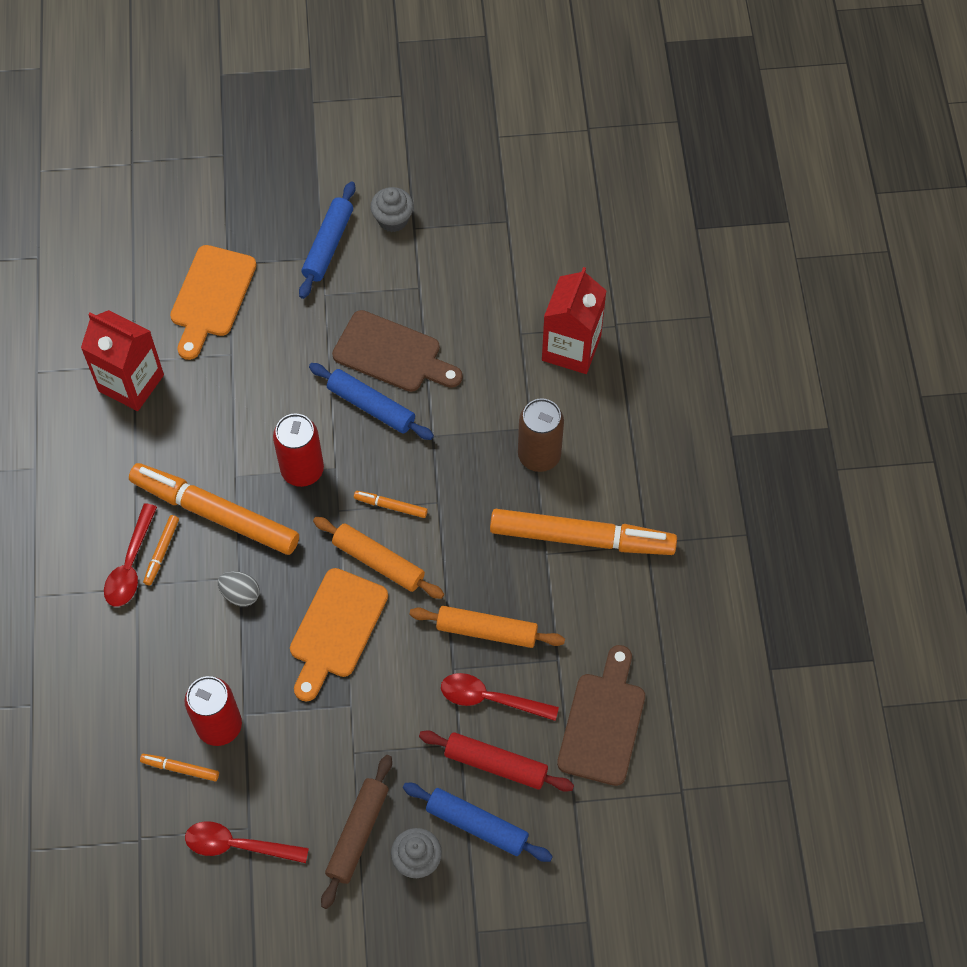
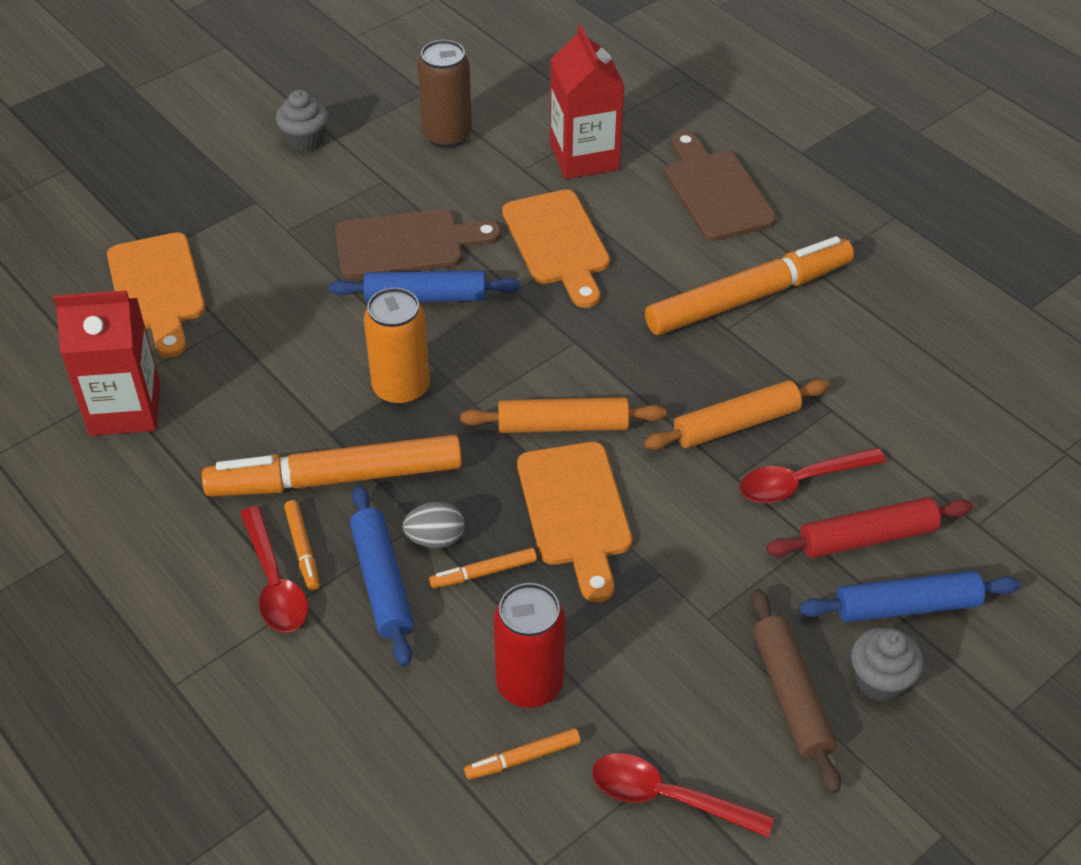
camera: 35 degrees left, 15 degrees down
(238, 845) = (667, 797): red spoon -> red spoon turned 45 degrees clockwise
(302, 470) = (401, 388): red can -> orange can
(328, 245) = (254, 189): blue rolling pin -> blue rolling pin (382, 582)
(391, 506) = (529, 370): orange marker -> orange marker (483, 573)
(492, 413) = (558, 243): none -> orange cutting board
(539, 455) = (639, 253): brown can -> brown can (447, 136)
(603, 722) = (931, 438): brown cutting board -> brown cutting board (715, 191)

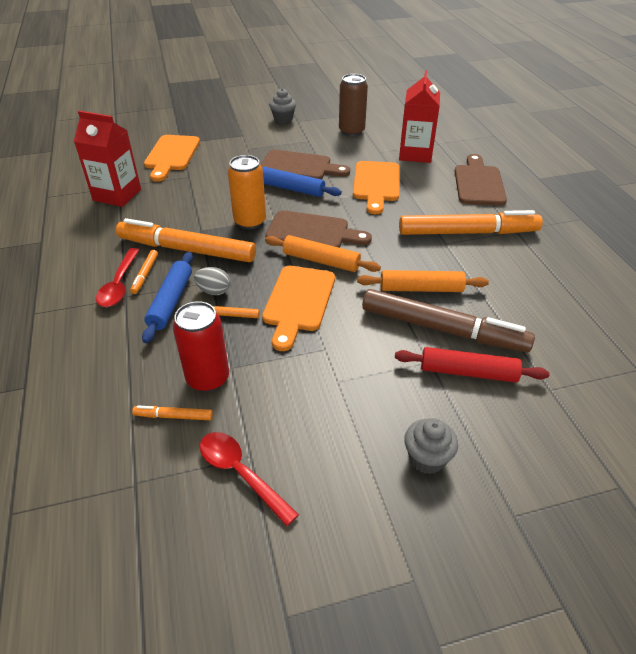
camera: 25 degrees right, 5 degrees down
(515, 375) = (312, 232): none -> brown cutting board
(791, 696) = (361, 445): brown rolling pin -> none
(801, 482) = (442, 329): red spoon -> brown marker
(906, 606) = (472, 420): blue rolling pin -> none

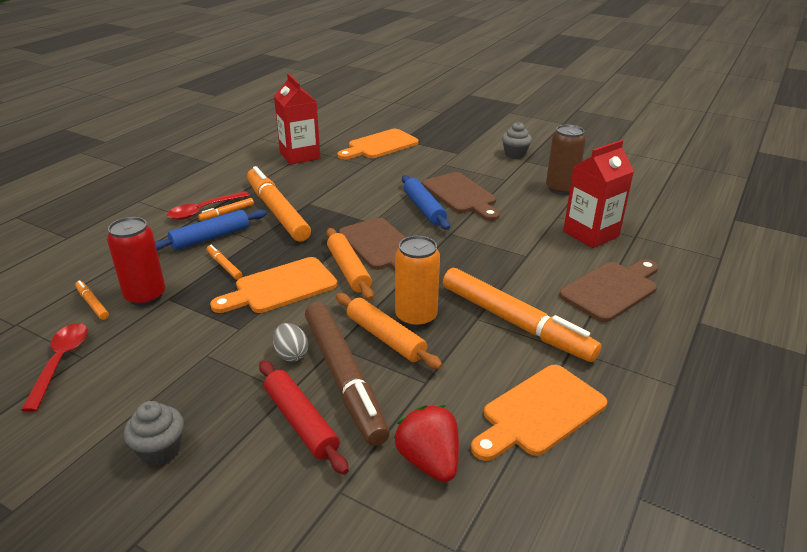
camera: 45 degrees right, 10 degrees down
(214, 291) = (244, 246): grey egg -> grey egg (291, 354)
(250, 221) = (350, 215): orange can -> orange can (416, 317)
(376, 184) = (503, 239): orange cutting board -> orange cutting board (539, 412)
(558, 338) = (429, 461): none -> red strawberry

